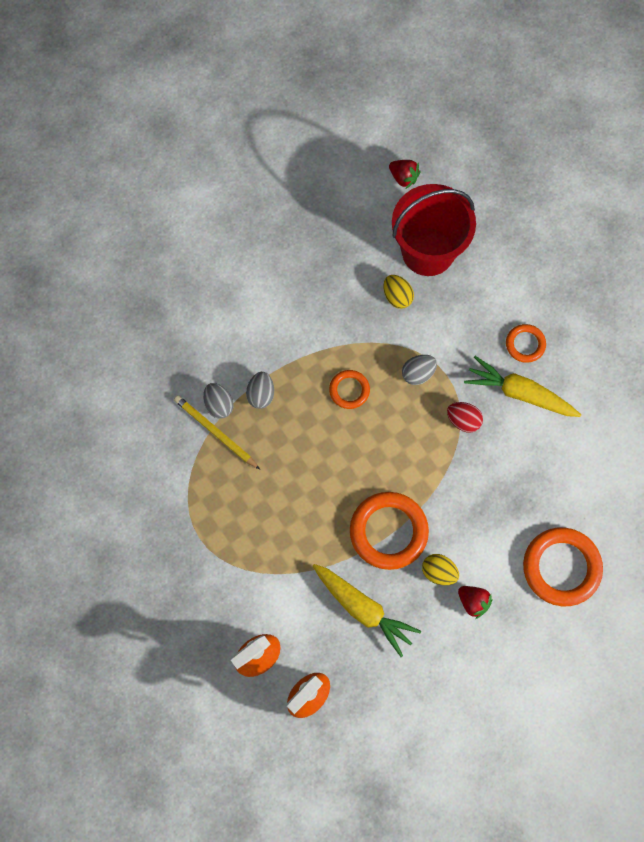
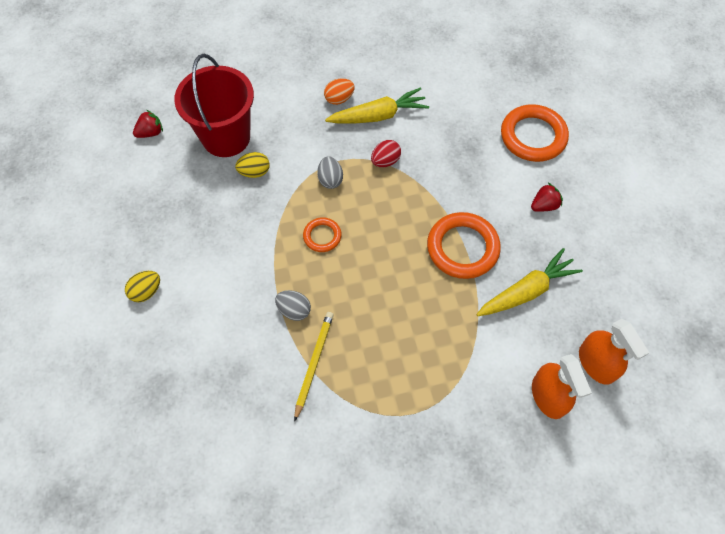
camera: 70 degrees left, 10 degrees down
(215, 432) = (314, 363): yellow pencil -> yellow pencil turned 135 degrees clockwise
(219, 405) = (288, 351): grey egg -> none
(439, 572) = (511, 222): yellow egg -> yellow egg (146, 291)
(520, 393) = (378, 115): yellow carrot -> yellow carrot turned 150 degrees counterclockwise
(525, 344) = (339, 99): orange ring -> orange egg

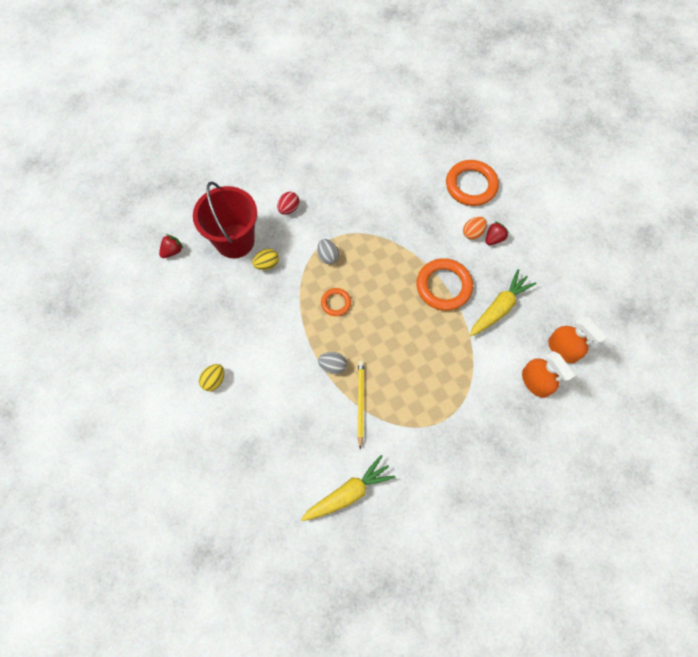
camera: 15 degrees left, 5 degrees up
(339, 99) = (314, 188): orange egg -> orange egg (473, 233)
(378, 115) = (349, 195): yellow carrot -> yellow carrot (348, 493)
(385, 161) = (365, 231): red egg -> red egg (289, 208)

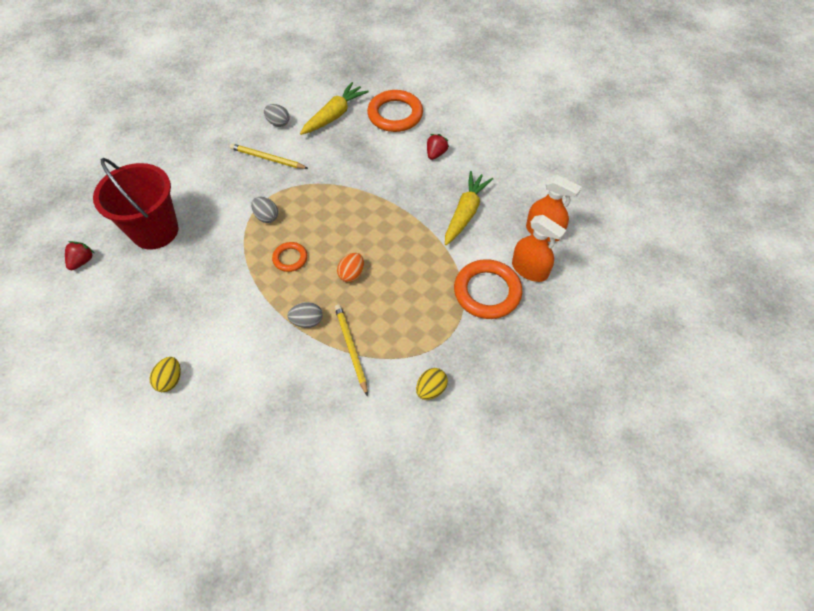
camera: 20 degrees left, 10 degrees down
(267, 264) = (199, 243): yellow egg -> yellow egg (431, 389)
(289, 208) = (208, 184): red egg -> none
(345, 198) = (267, 158): none -> yellow pencil
(348, 493) = (370, 448): yellow carrot -> yellow carrot (334, 115)
(364, 163) = (278, 123): none -> grey egg
(443, 286) = (401, 210): orange ring -> orange ring (487, 292)
(473, 233) = (412, 154): orange egg -> orange egg (351, 274)

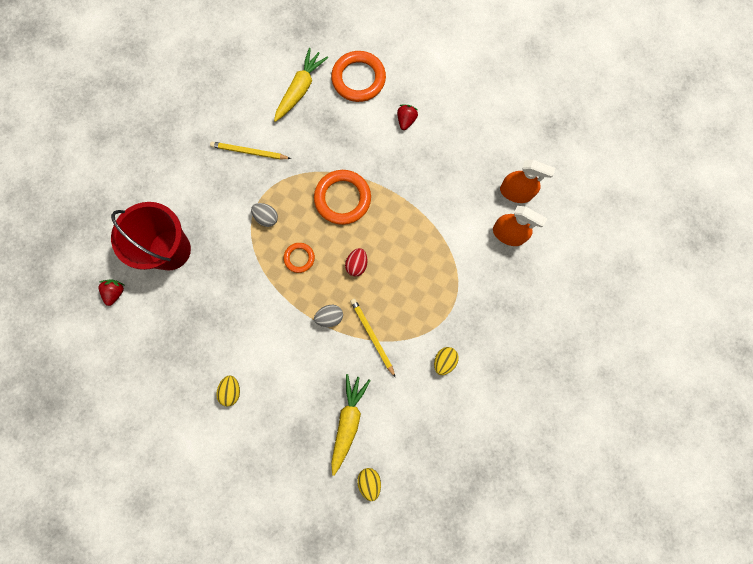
camera: 10 degrees left, 20 degrees up
(278, 123) = (248, 107): grey egg -> none
(305, 516) = (369, 481): none -> yellow egg
(351, 274) = (357, 265): orange egg -> red egg
(465, 213) = (444, 183): yellow carrot -> yellow carrot (348, 421)
(487, 292) = (475, 262): orange ring -> orange ring (342, 199)

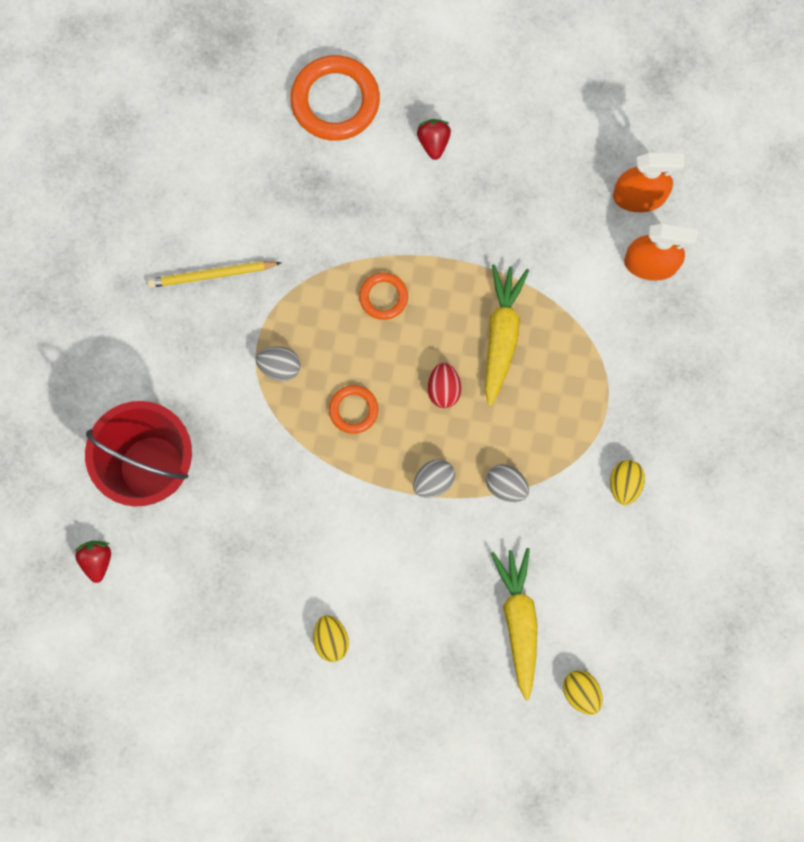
camera: 20 degrees left, 0 degrees up
(300, 89) = (251, 149): yellow carrot -> yellow carrot (501, 335)
(342, 199) = (383, 297): orange ring -> orange ring, size x0.53
(372, 336) = (506, 486): yellow pencil -> grey egg

